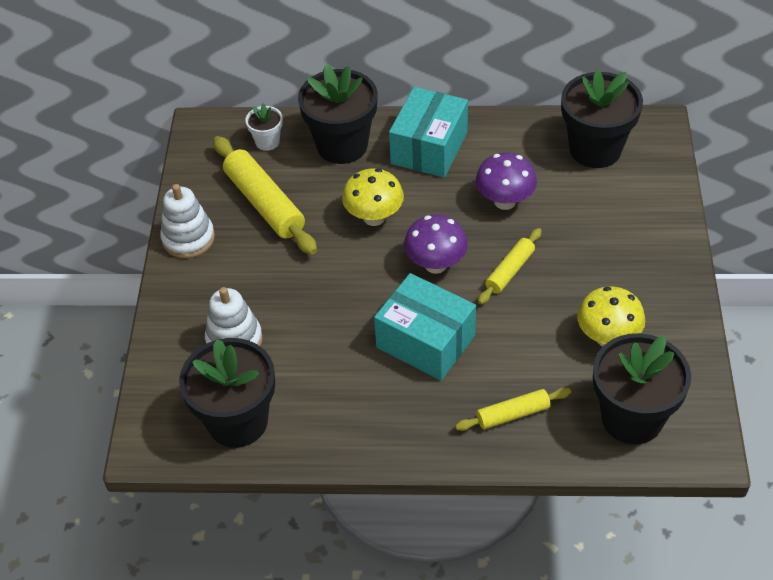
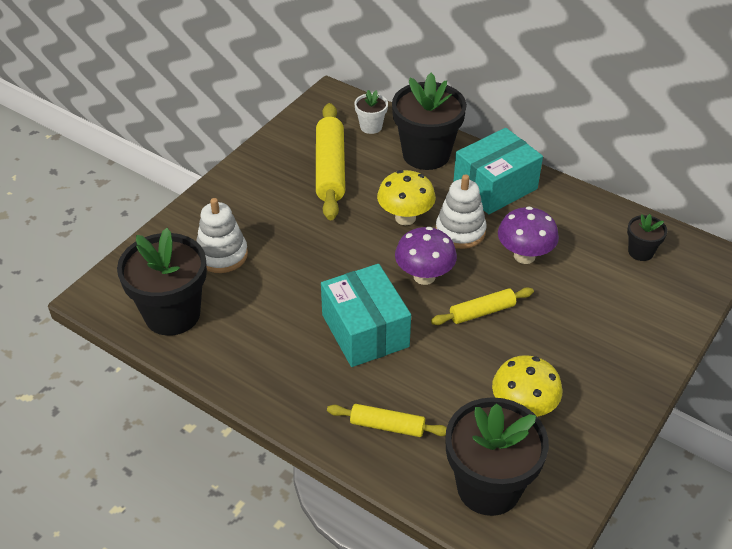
camera: 30 degrees right, 5 degrees down
(188, 238) = (253, 168): white stacking toy -> white stacking toy (460, 231)
(595, 149) = (640, 252): black flower pot -> black flower pot, size x0.48

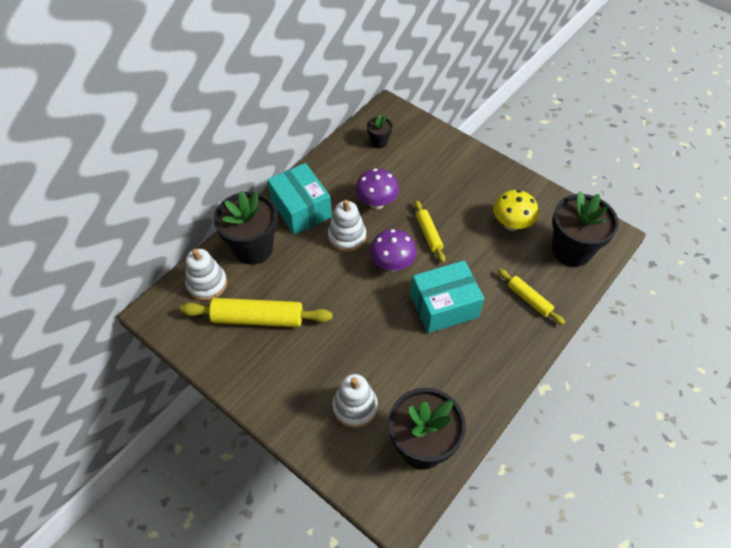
camera: 85 degrees left, 10 degrees up
(371, 126) = (207, 284): white flower pot -> white stacking toy
(387, 426) = (529, 299): yellow rolling pin -> yellow rolling pin turned 60 degrees counterclockwise
(405, 218) = (327, 270): yellow mushroom -> none

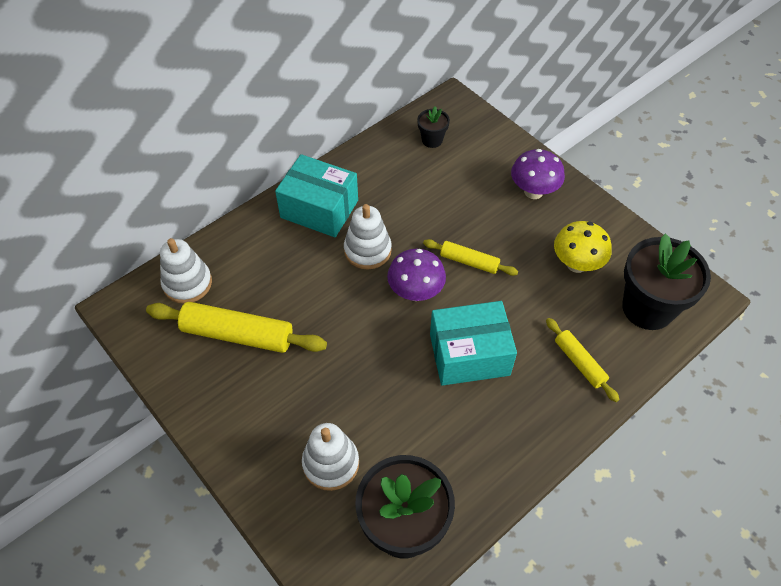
camera: 10 degrees right, 0 degrees up
(253, 248) = (252, 248): black flower pot -> none
(301, 209) = (319, 209): turquoise box -> turquoise box turned 45 degrees counterclockwise
(376, 203) = (413, 214): purple mushroom -> purple mushroom (533, 192)
(428, 234) = (469, 262): yellow rolling pin -> yellow rolling pin turned 60 degrees counterclockwise

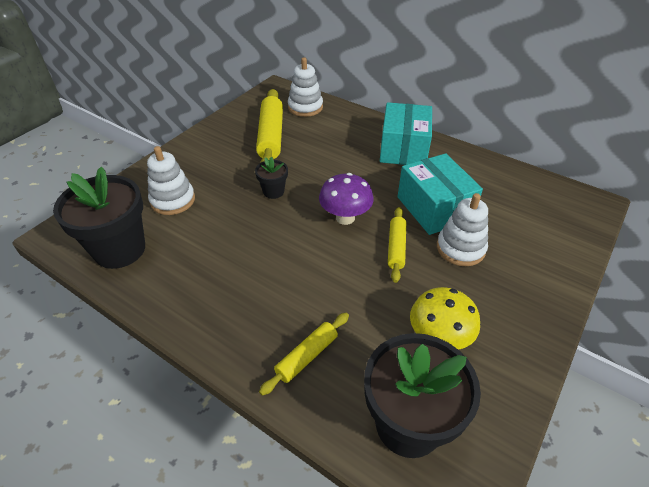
camera: 75 degrees right, 10 degrees down
(367, 250) = (376, 182): white stacking toy -> white stacking toy (460, 248)
(432, 140) = (529, 198): black flower pot -> black flower pot (273, 191)
(469, 354) = (291, 264): turquoise box -> turquoise box (434, 208)
(533, 192) = (518, 285): purple mushroom -> none

